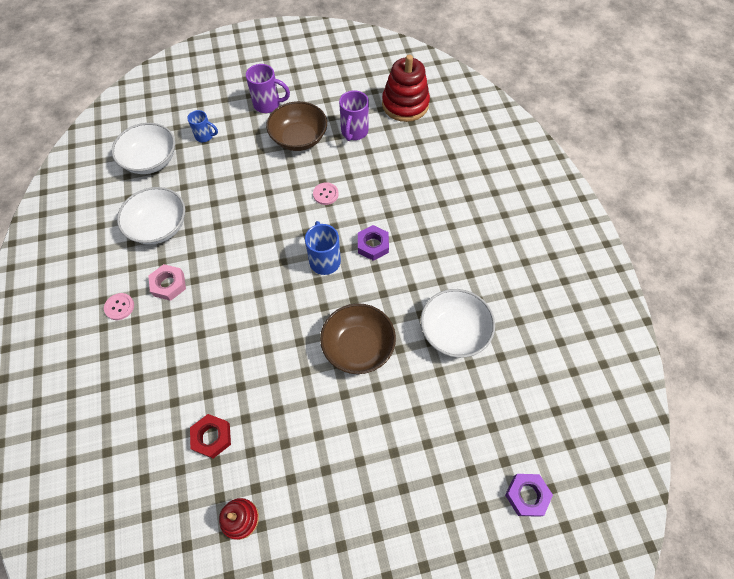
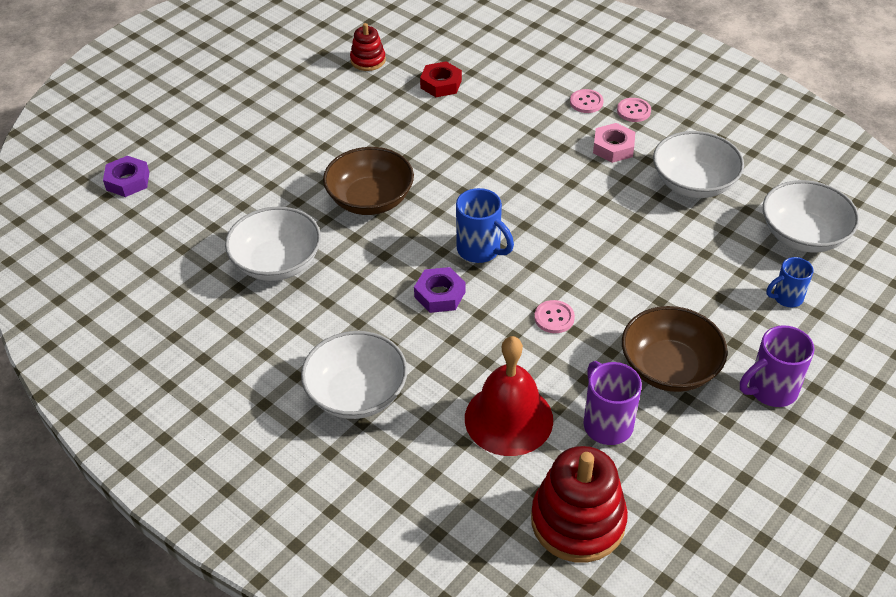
camera: 145 degrees right, 15 degrees down
(137, 337) = (586, 102): none -> pink button
(396, 159) = (508, 419): none -> red bell
(461, 214) = (357, 393): none -> white bowl

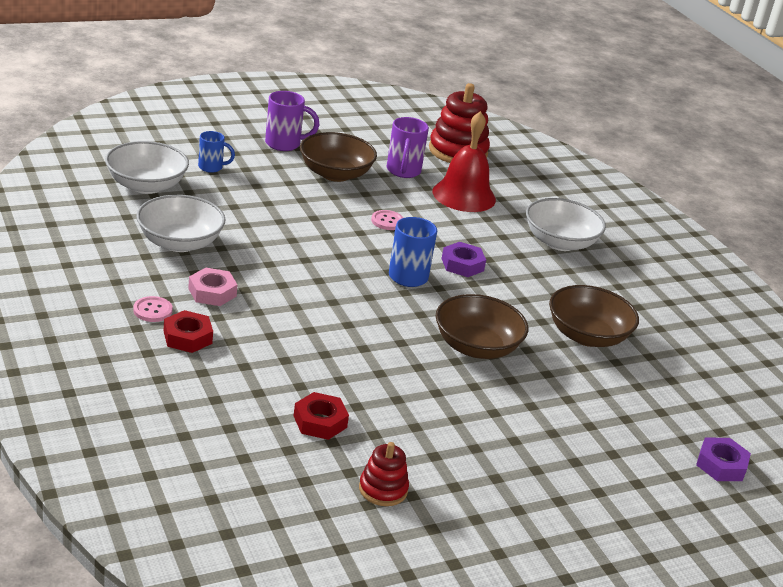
camera: 160 degrees left, 15 degrees down
(277, 262) = (587, 336): white bowl -> brown bowl
(586, 102) = (187, 337): pink button -> red nut

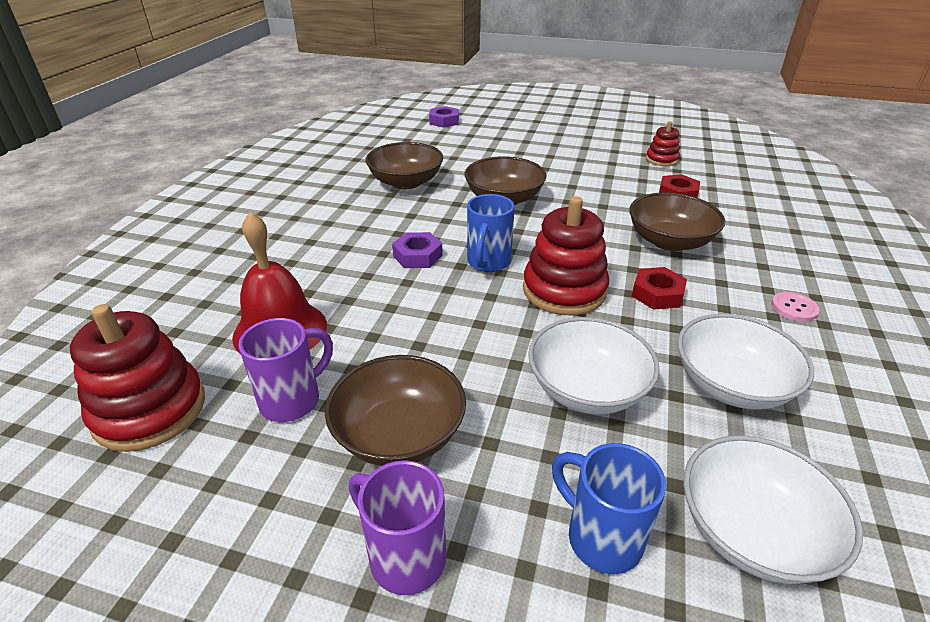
camera: 135 degrees left, 5 degrees up
(187, 337) = (762, 273): red nut -> red nut (657, 294)
(211, 167) = (601, 537): blue mug -> blue mug, size x1.52
(212, 292) = (716, 307): pink nut -> none
(285, 347) = (669, 241): none -> brown bowl
(330, 271) = (564, 290): none -> red stacking toy
(387, 221) = (428, 327): pink button -> none
(560, 242) = (285, 246): white bowl -> white bowl (587, 389)

